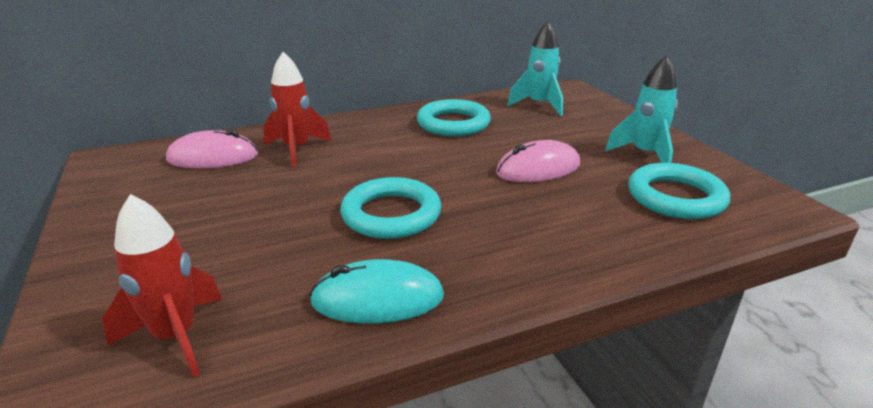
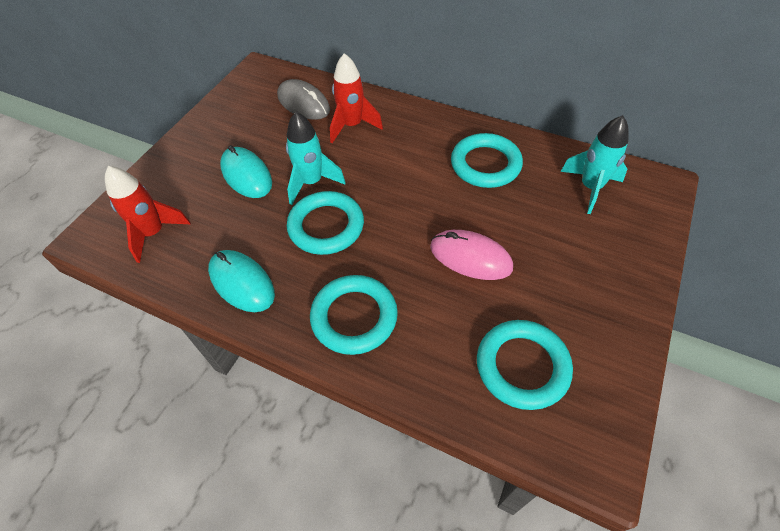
camera: 50 degrees right, 25 degrees up
(213, 157) = (303, 103): pink mouse -> grey mouse
(232, 228) = (246, 175): none -> turquoise mouse
(527, 249) = (354, 317): none -> turquoise ring
(645, 155) = (580, 309): turquoise rocket -> turquoise rocket (312, 182)

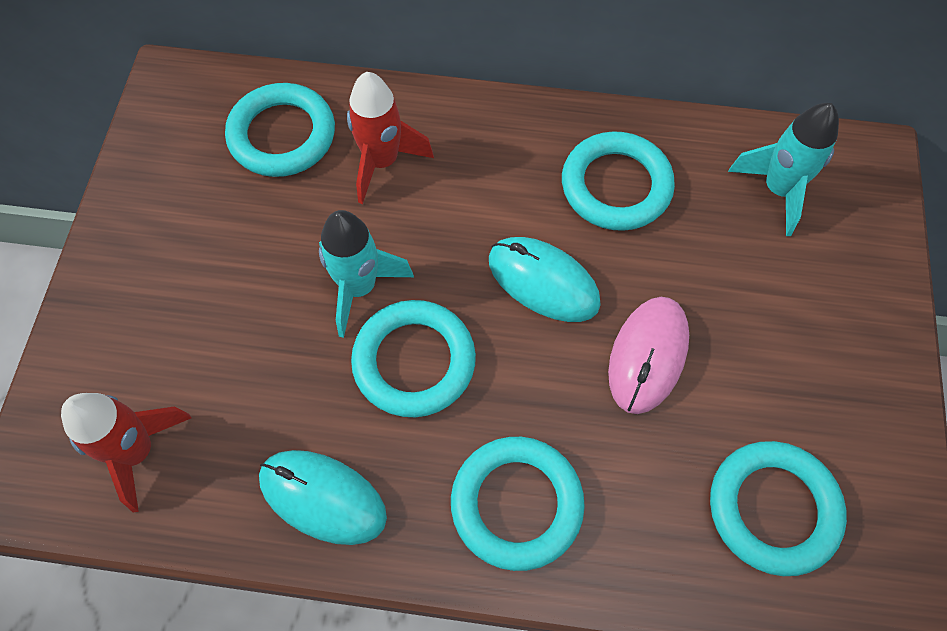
camera: 20 degrees left, 10 degrees up
(246, 175) = (245, 301): turquoise mouse -> turquoise mouse (543, 281)
(303, 103) = (282, 135): grey mouse -> turquoise ring
(470, 257) = (648, 356): pink mouse -> pink mouse turned 75 degrees counterclockwise

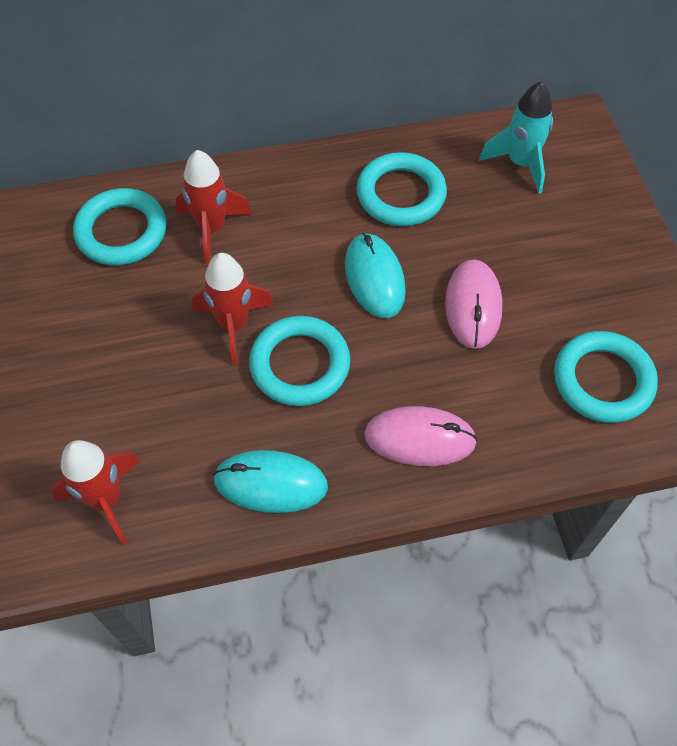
camera: 20 degrees left, 5 degrees down
(359, 287) = (233, 325): turquoise rocket -> red rocket
(516, 504) = (419, 438): turquoise ring -> pink mouse
(543, 281) = (374, 278): turquoise mouse -> turquoise mouse turned 60 degrees clockwise

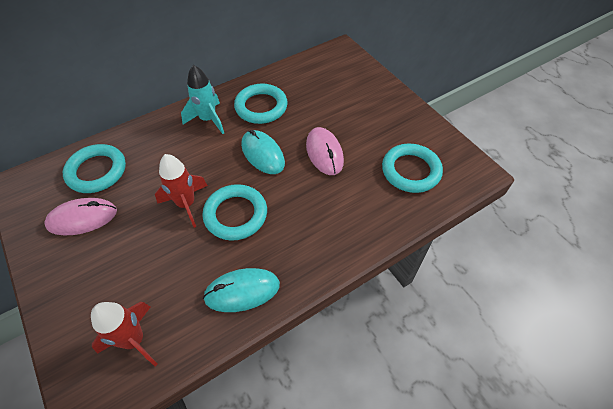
camera: 20 degrees left, 5 degrees down
(212, 228) = (155, 154): red rocket -> none
(419, 438) = (323, 234): pink mouse -> pink mouse (82, 218)
(520, 163) = (320, 75): turquoise rocket -> turquoise rocket (208, 120)

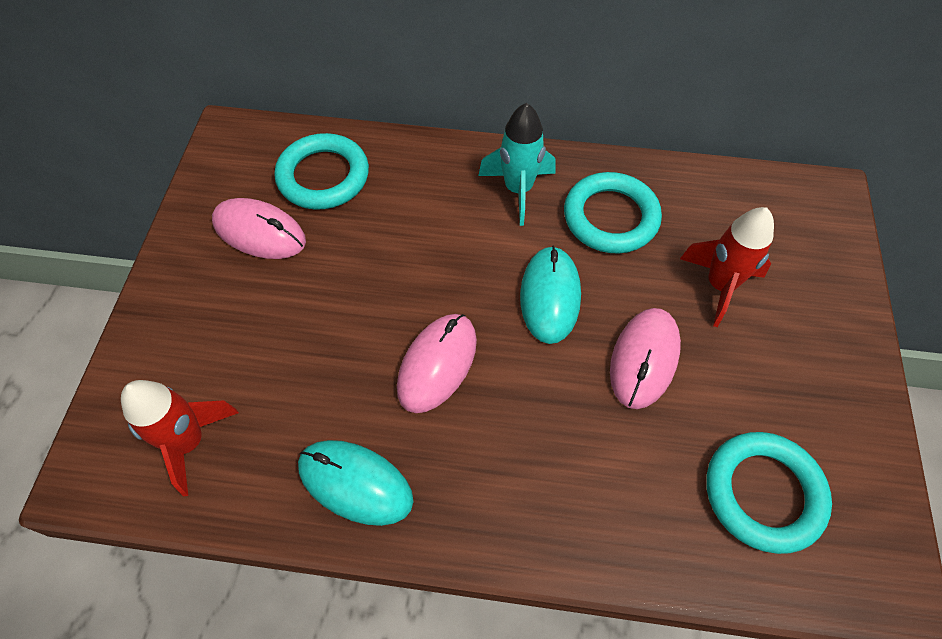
camera: 40 degrees right, 5 degrees up
(186, 204) = (389, 301): red rocket -> red rocket (719, 286)
(235, 214) = (437, 364): turquoise ring -> pink mouse

